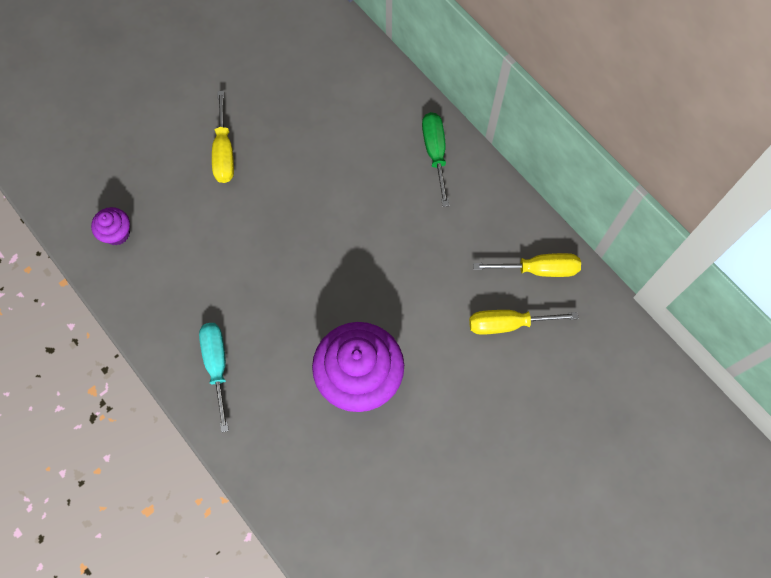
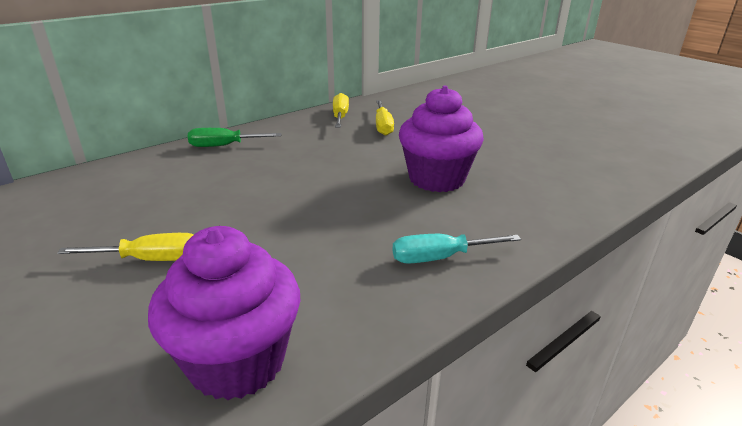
camera: 90 degrees left, 40 degrees down
(117, 233) = (237, 362): purple cupcake -> purple cupcake, size x2.20

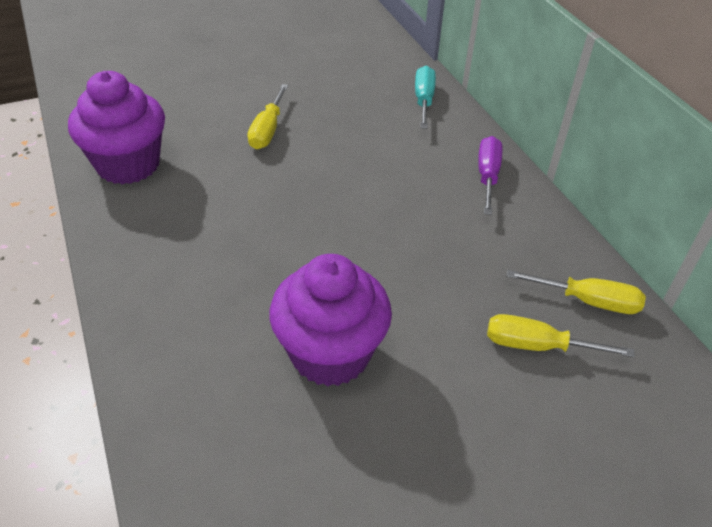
camera: 105 degrees right, 15 degrees up
(224, 146) = (487, 176): green screwdriver -> purple screwdriver
(440, 258) = (167, 298): turquoise screwdriver -> turquoise screwdriver (423, 100)

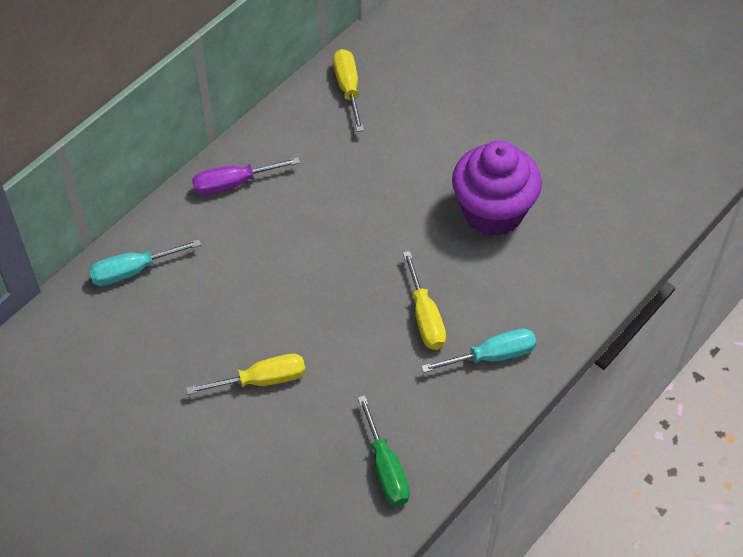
camera: 115 degrees left, 10 degrees up
(128, 165) = (385, 468): purple cupcake -> green screwdriver
(160, 271) = (492, 356): none -> turquoise screwdriver
(537, 346) = (409, 106): yellow screwdriver -> yellow screwdriver (425, 317)

